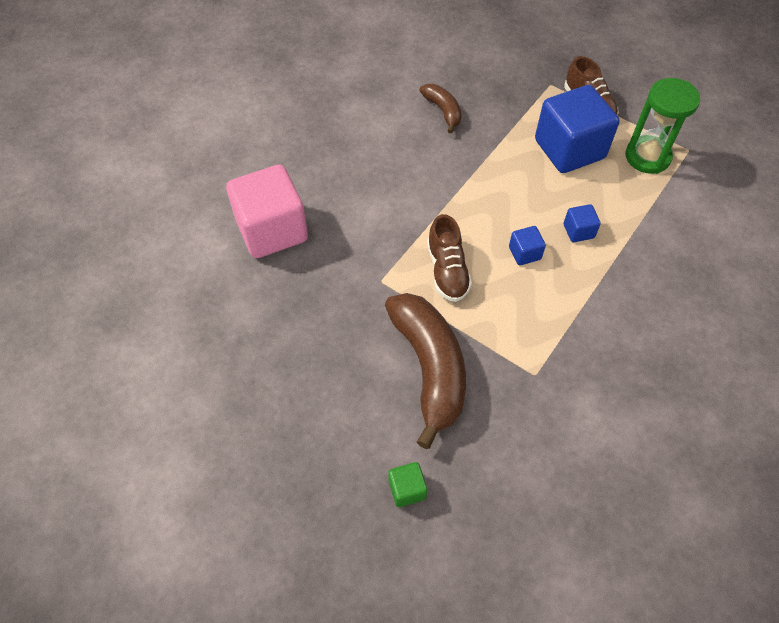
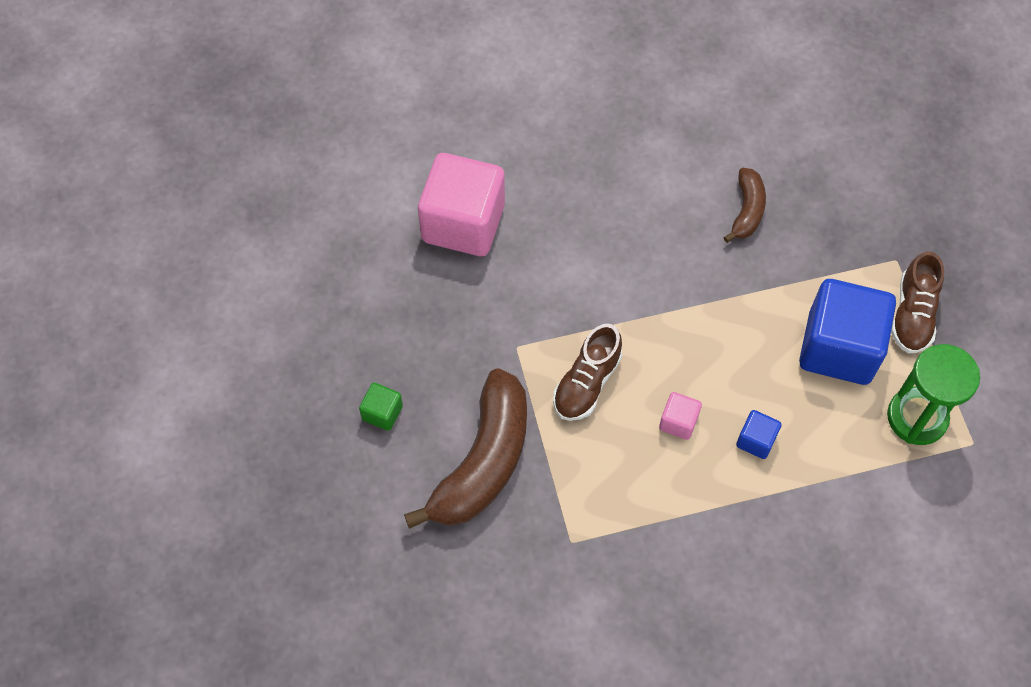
camera: 40 degrees right, 5 degrees up
(407, 489) = (368, 548): green cube -> green cube (382, 413)
(524, 253) = (678, 422): blue cube -> pink cube

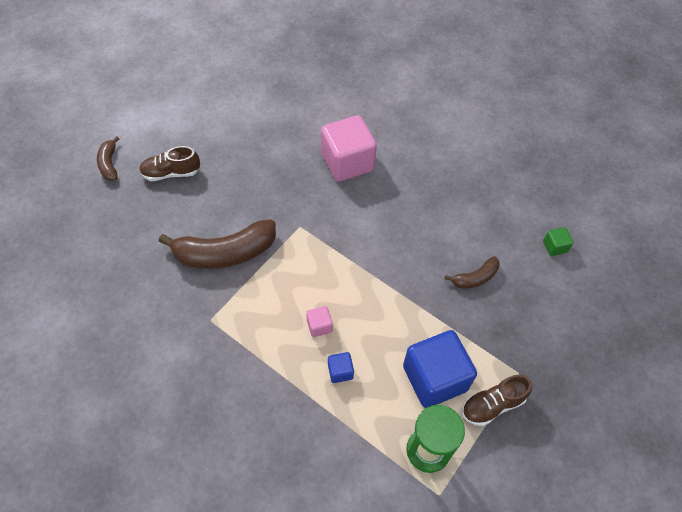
camera: 50 degrees right, 5 degrees down
(199, 519) = (109, 164): none -> brown banana
(382, 413) = (218, 196): green cube -> green cube (554, 247)
(586, 383) = (306, 269): brown shoe -> brown shoe (171, 173)

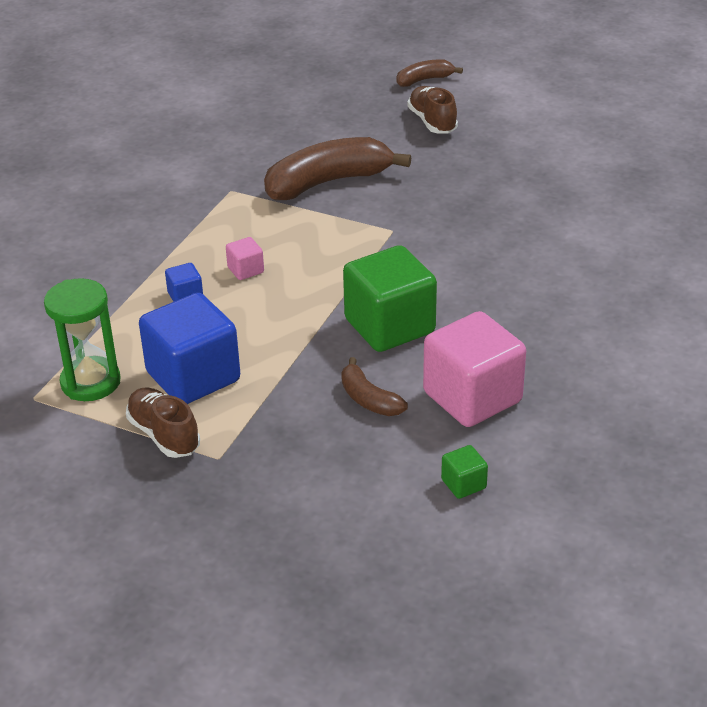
camera: 80 degrees right, 20 degrees down
(225, 253) = (328, 182): brown banana -> brown banana turned 90 degrees clockwise
(347, 162) = (526, 252): pink cube -> pink cube (472, 397)
(405, 251) = (389, 326): none -> green cube

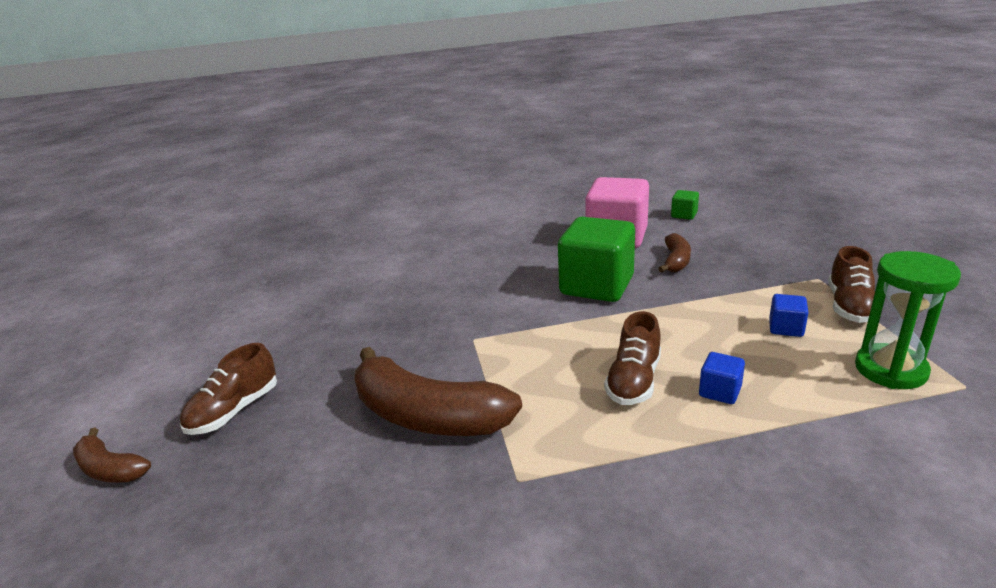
camera: 125 degrees left, 10 degrees down
(193, 377) = (786, 328): blue cube -> blue cube, size x0.44
(245, 270) = (634, 381): pink cube -> brown shoe

